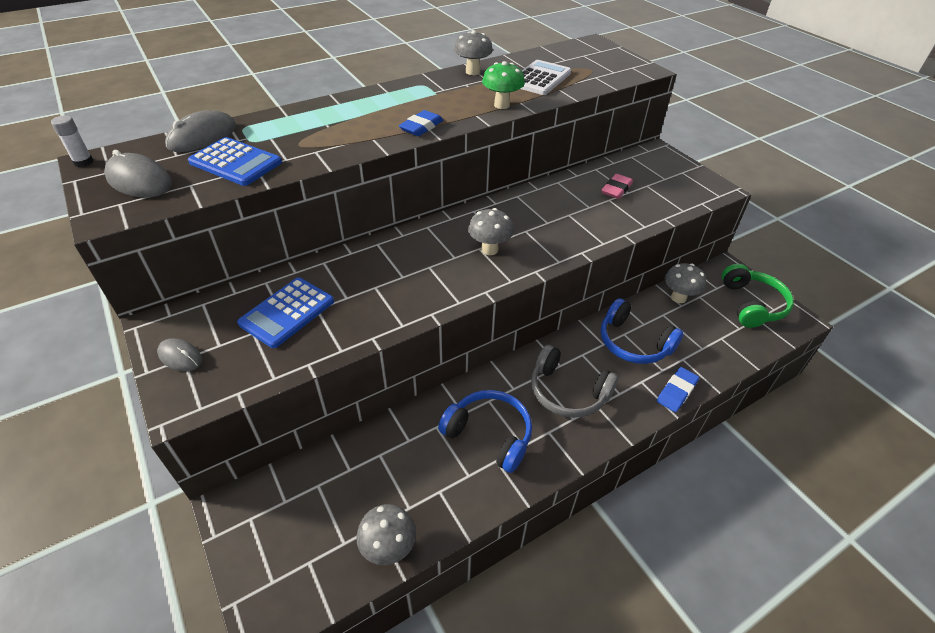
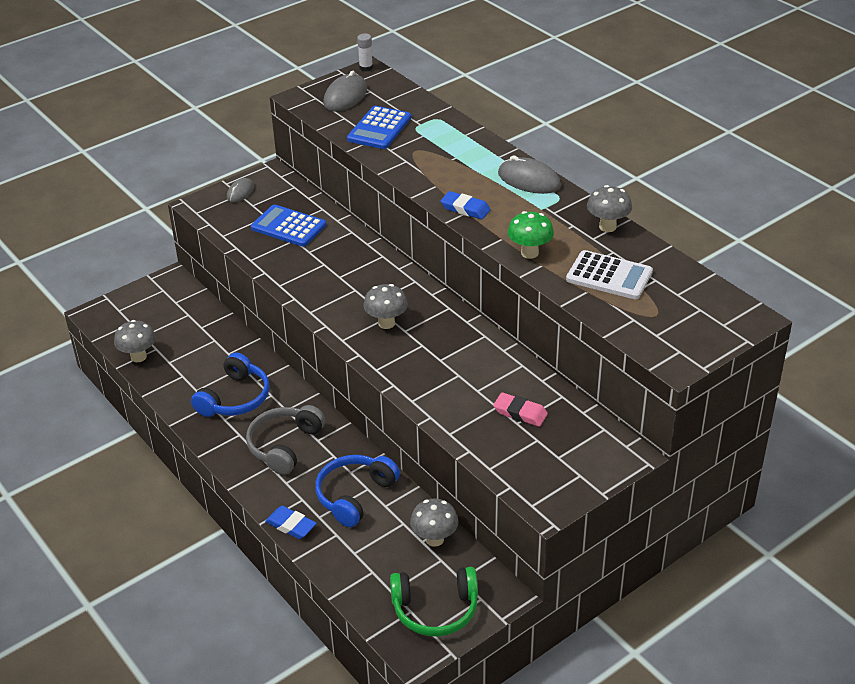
camera: 85 degrees right, 5 degrees down
(202, 136) = (416, 104): grey mouse -> grey mouse (529, 180)

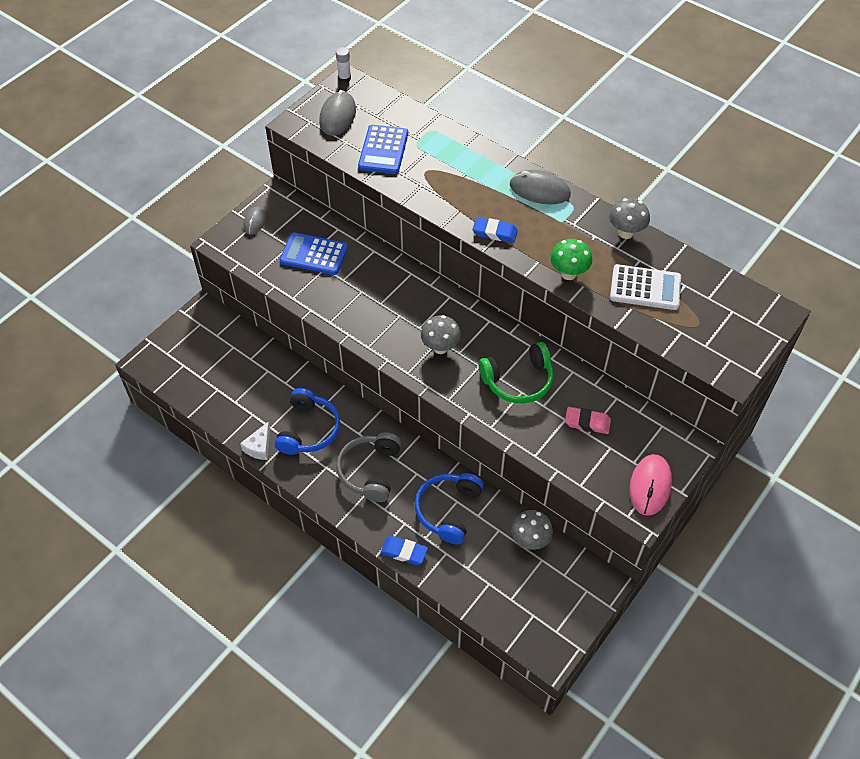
camera: 15 degrees left, 15 degrees up
(138, 357) = (204, 401): grey mushroom -> none
(177, 405) = (259, 447): none -> white cheese
(435, 609) = (553, 609): green headphones -> green headphones (518, 380)
(568, 481) = (650, 486): none -> pink mouse

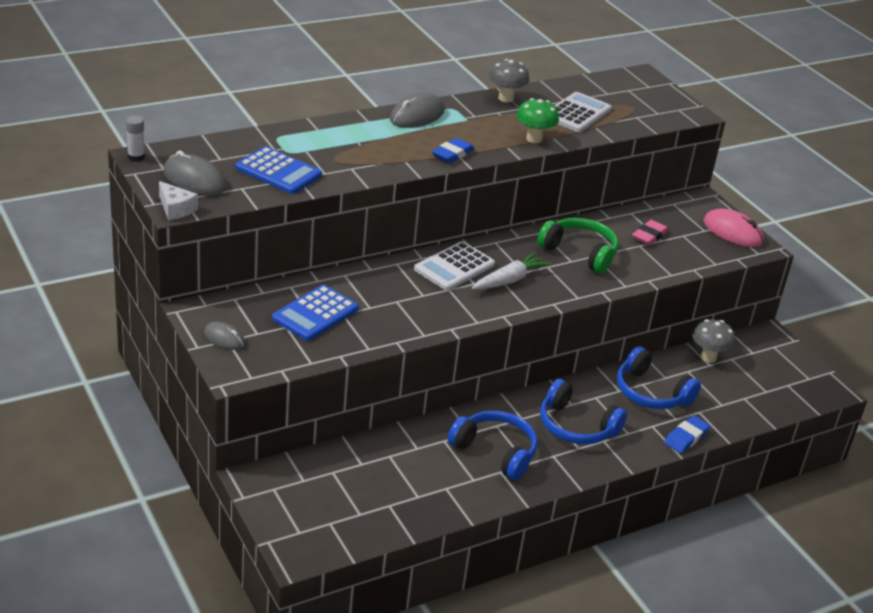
camera: 70 degrees left, 20 degrees down
(259, 447) = (496, 497): white cheese -> white cheese (176, 209)
(370, 471) = (576, 426): grey headphones -> blue headphones
(432, 308) = (454, 267): none -> white calculator
(440, 347) = (509, 280): grey mushroom -> white carrot
(518, 380) = (580, 252): green headphones -> green headphones turned 60 degrees counterclockwise

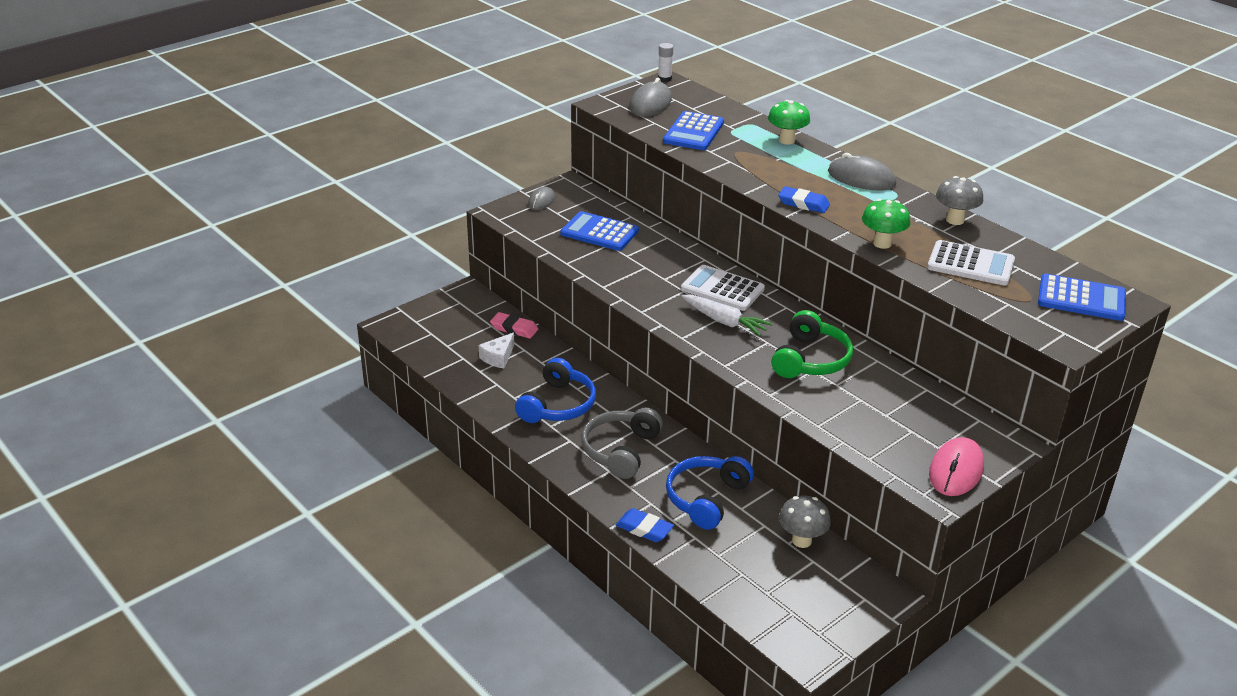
camera: 80 degrees right, 0 degrees up
(176, 209) = (602, 104): white cheese -> white cheese (498, 357)
(324, 129) = (786, 140): none -> green mushroom
(576, 426) = (620, 450): blue headphones -> grey headphones
(635, 89) = (1081, 299): none -> blue calculator
(649, 236) = (887, 405): pink eraser -> pink eraser (514, 328)

